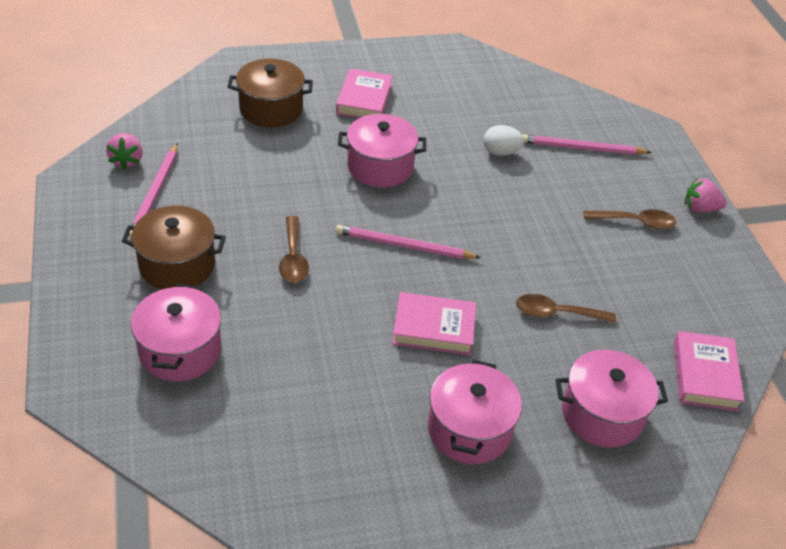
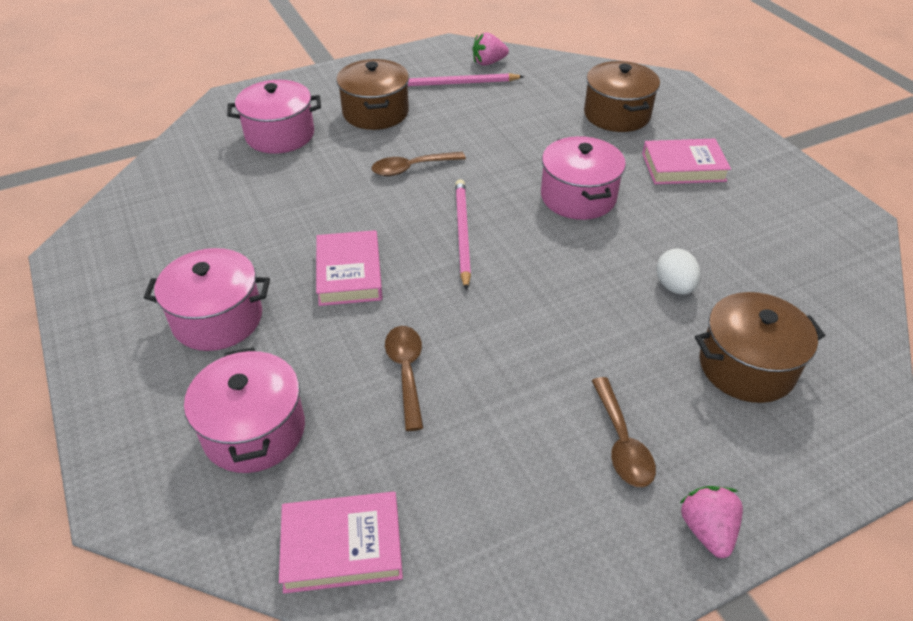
camera: 80 degrees right, 0 degrees up
(581, 148) = (746, 366): pink pencil -> brown pot

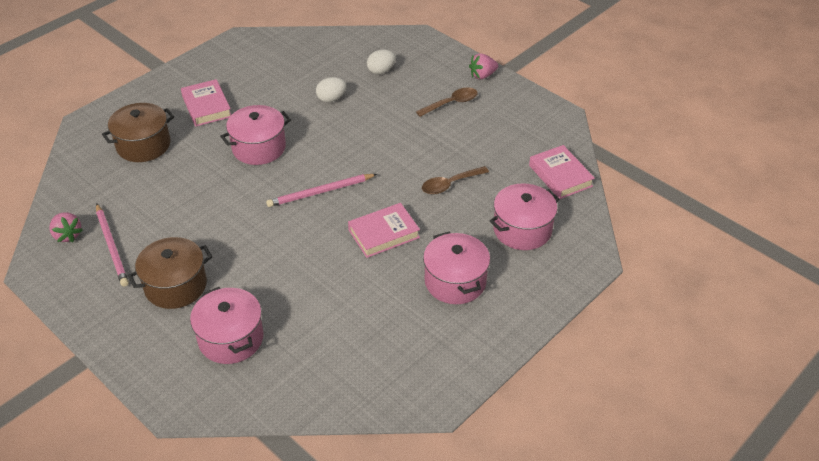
camera: 110 degrees left, 0 degrees up
(412, 168) = (253, 238): brown spoon -> none
(746, 366) = (381, 71): brown pot -> white egg

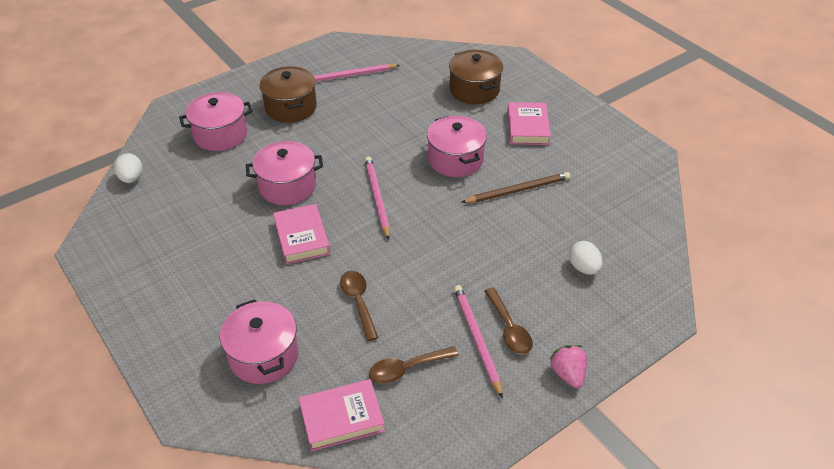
camera: 100 degrees right, 0 degrees up
(67, 235) = (370, 55): pink strawberry -> none
(206, 106) = (527, 127): pink book -> pink book turned 75 degrees counterclockwise
(297, 107) = (518, 190): none -> brown pencil
(331, 99) = (531, 218): white egg -> white egg (131, 178)
(455, 281) = (215, 283): pink pot -> pink pot (287, 186)
(466, 118) = (476, 339): none -> pink pencil
(505, 149) = (407, 368): none -> brown spoon

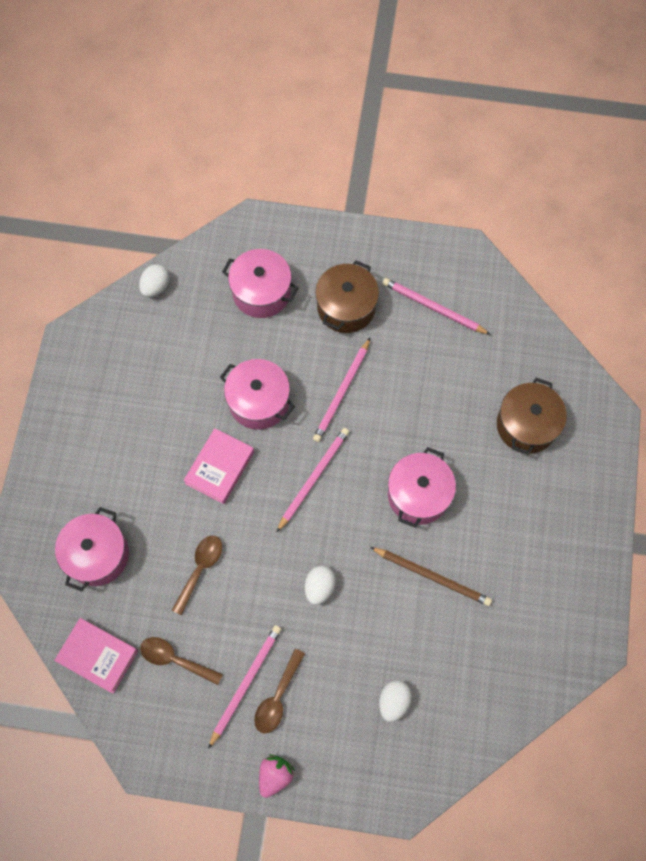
camera: 45 degrees right, 25 degrees up
(340, 146) = (342, 392): none -> pink pencil
(456, 248) = (319, 587): none -> white egg
(527, 127) = (521, 515): pink book -> none

